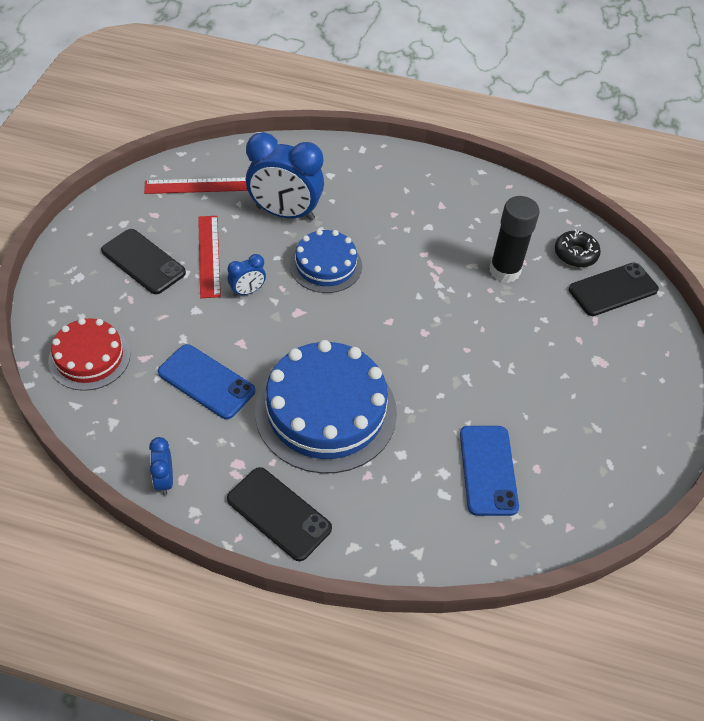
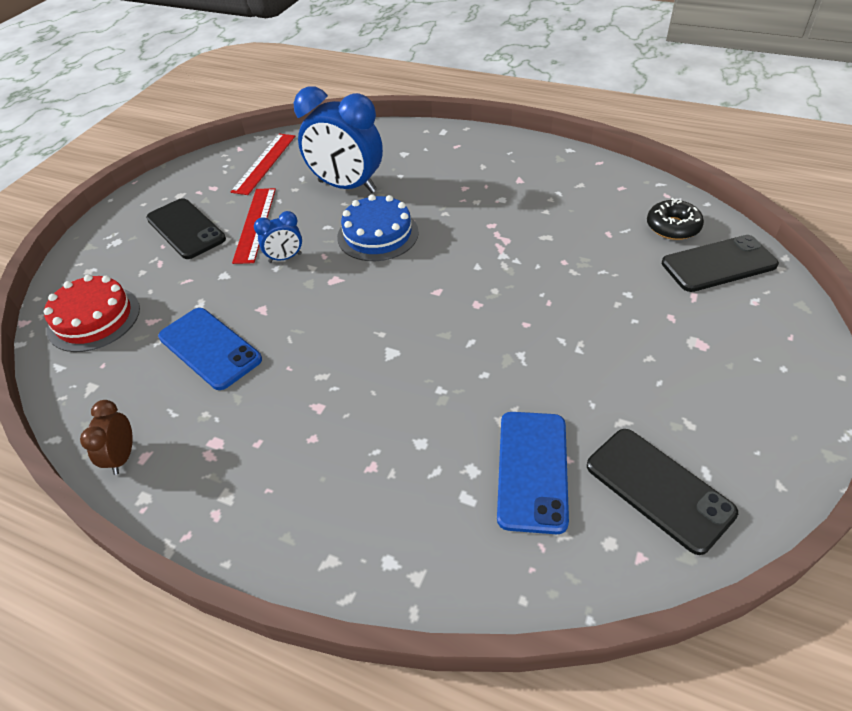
camera: 15 degrees right, 5 degrees down
(164, 480) = (122, 457): blue clock -> brown clock
(197, 186) = (264, 163): red ruler -> red ruler turned 75 degrees counterclockwise
(279, 513) = (246, 508): black phone -> black phone (659, 489)
(326, 411) = (338, 386): blue cake -> none
(504, 270) = (584, 242): black glue stick -> none

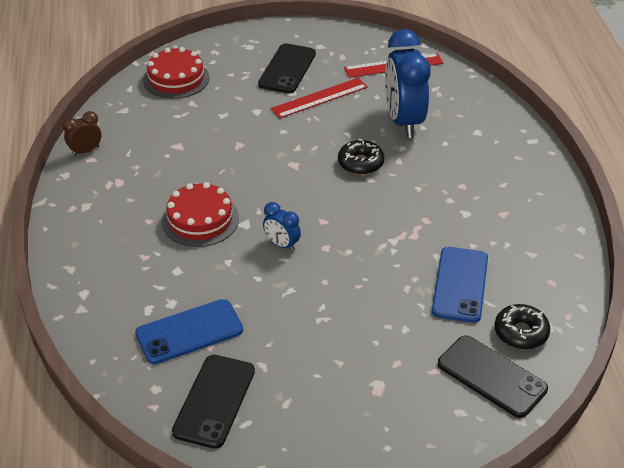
camera: 55 degrees right, 5 degrees down
(210, 348) = (188, 140): blue phone -> blue phone (460, 284)
(285, 258) = (296, 130): blue clock -> blue clock (282, 245)
(353, 388) = (200, 220): none -> red cake
(378, 234) = (360, 163): blue cake -> black donut

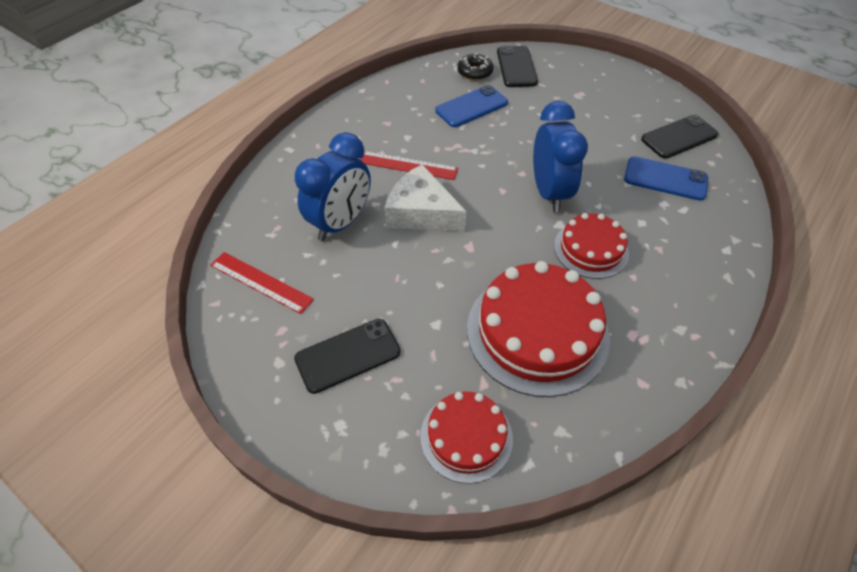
camera: 135 degrees left, 10 degrees up
(85, 151) = (642, 399): brown clock -> none
(186, 145) = (537, 332): none -> red cake
(282, 245) = (549, 193): blue clock -> blue clock, size x2.14
(319, 98) = (367, 295): red ruler -> red ruler (408, 165)
(360, 163) = (421, 212): black donut -> white cheese

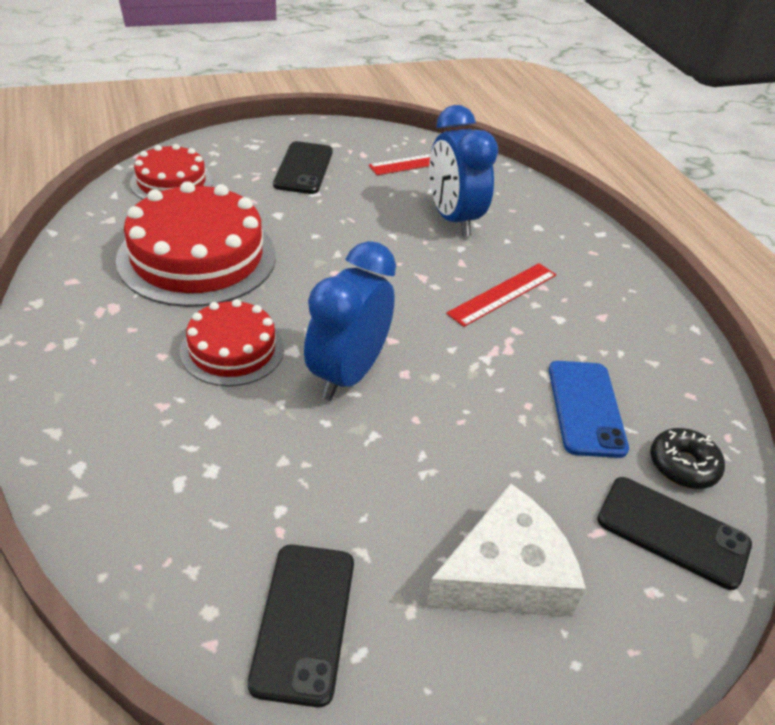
camera: 120 degrees right, 10 degrees down
(421, 212) = (418, 268): white cheese -> white cheese (505, 574)
(549, 193) = (347, 374): blue clock -> blue clock turned 90 degrees clockwise
(665, 179) = (245, 512): blue phone -> none

